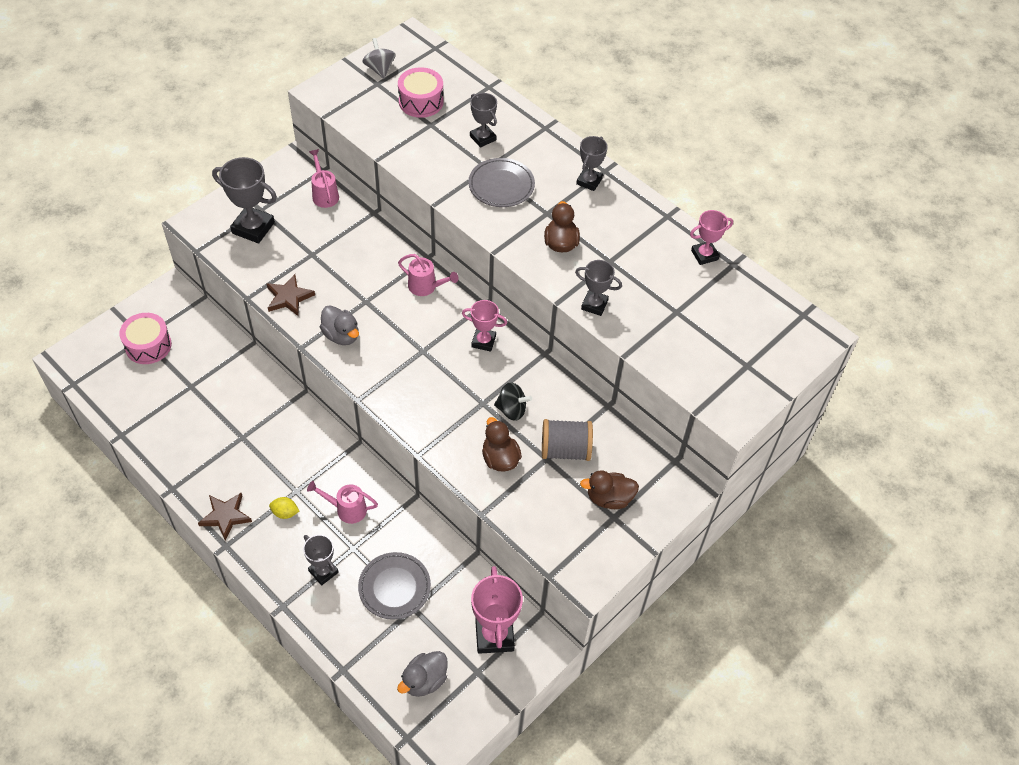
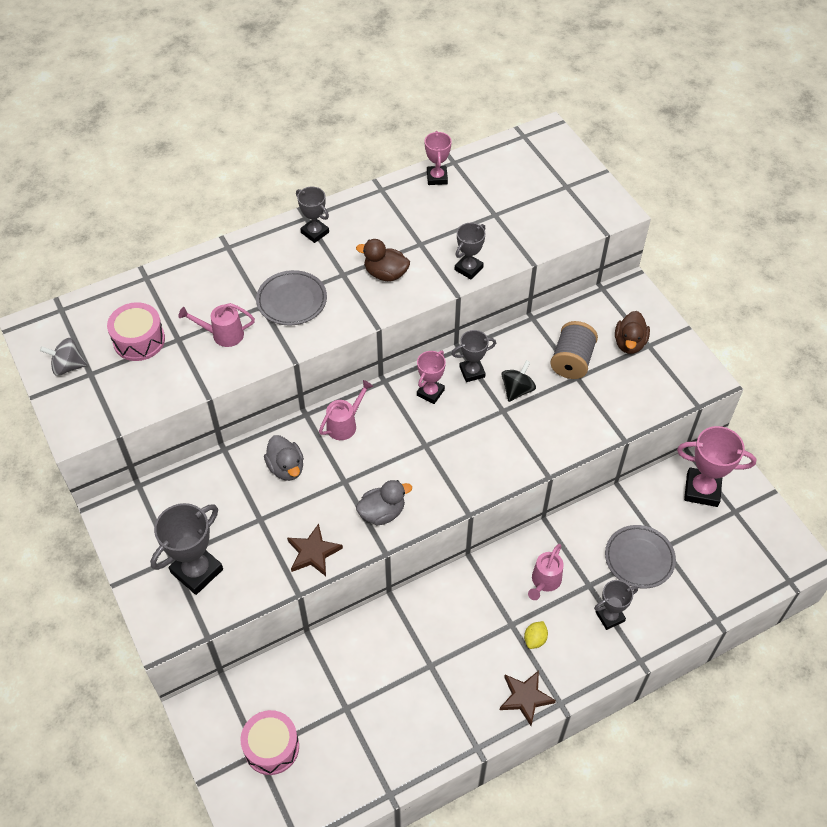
camera: 70 degrees left, 0 degrees up
(324, 194) = (176, 490): pink watering can -> pink watering can (222, 334)
(424, 680) = (737, 555): grey duck -> grey duck (286, 468)
(482, 138) = (219, 300): grey trophy -> grey trophy (472, 372)
(500, 458) = (569, 412): brown duck -> none

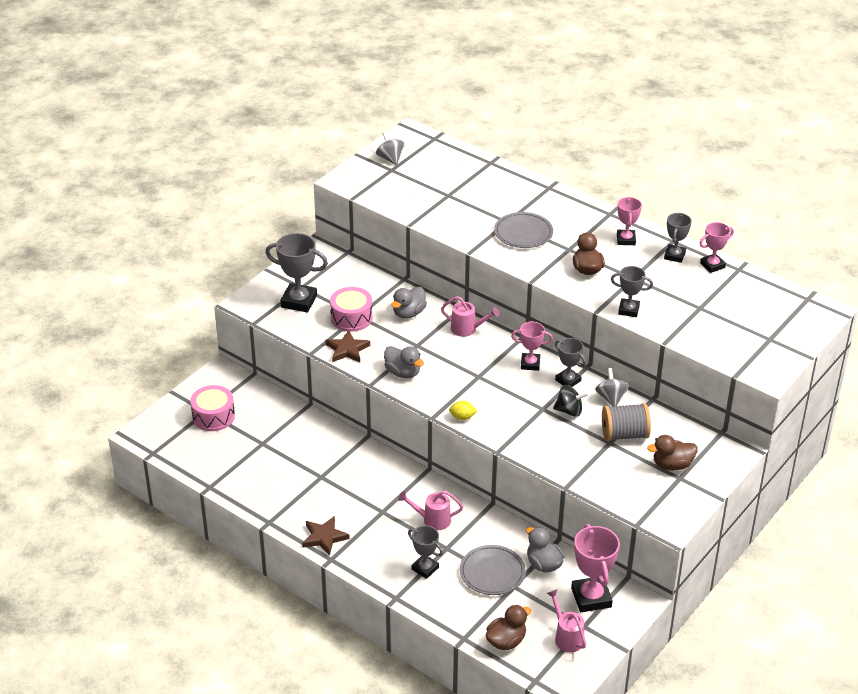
camera: 65 degrees right, 15 degrees down
(139, 340) = (434, 179): pink drum -> pink drum (351, 318)
(222, 334) = (467, 213): pink watering can -> pink watering can (566, 637)
(315, 232) = (598, 222): grey trophy -> grey trophy (674, 256)
(356, 223) = (626, 240): none -> pink trophy
(515, 349) = (611, 398): none -> grey spinning top
(535, 639) = (377, 529): yellow lemon -> yellow lemon (462, 417)
(645, 510) = (543, 564): none -> grey duck
(732, 584) = (506, 641): none -> brown duck

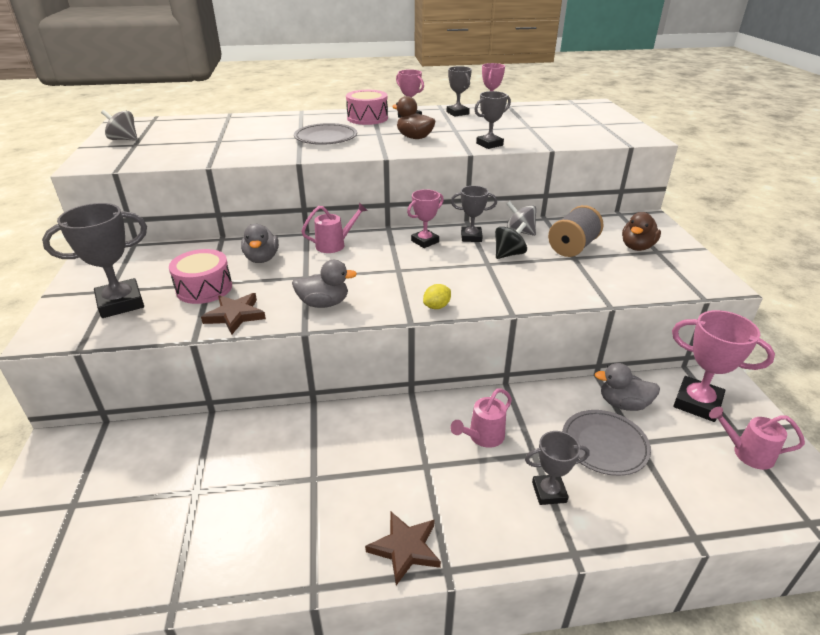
camera: 45 degrees left, 5 degrees down
(213, 416) = (90, 504): pink drum -> pink drum (367, 118)
(506, 641) = (724, 503): brown duck -> none

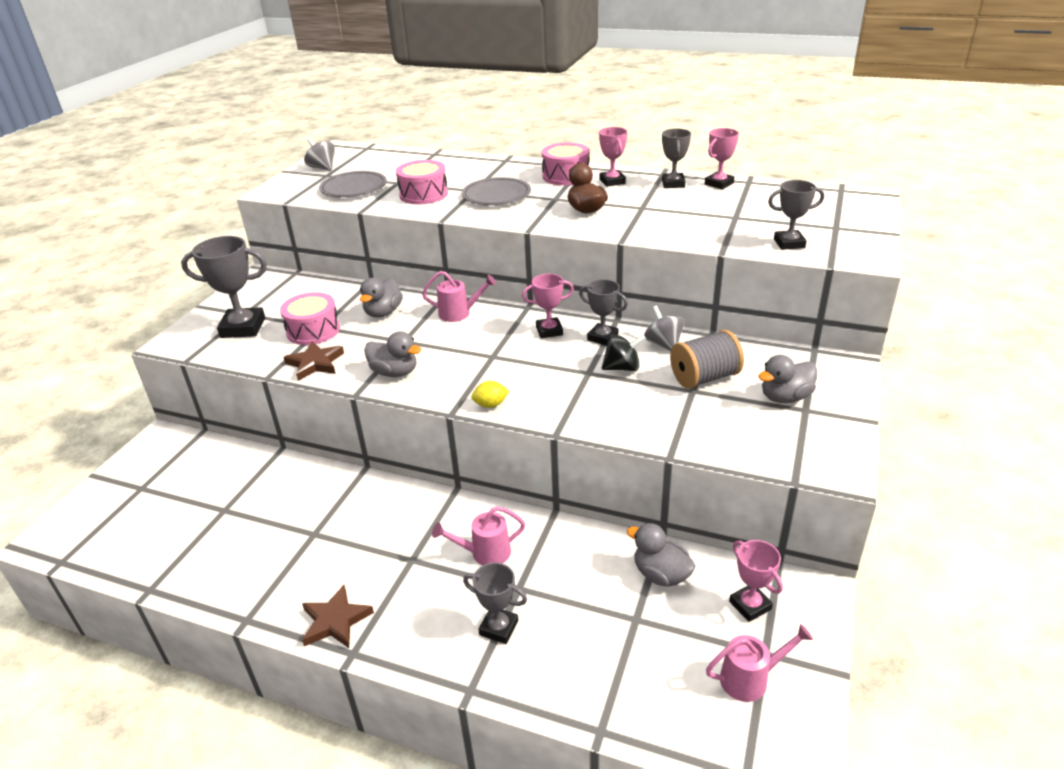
camera: 30 degrees right, 0 degrees up
(256, 146) = (423, 194): none -> pink drum
(489, 144) = (657, 233): grey trophy -> grey trophy (789, 243)
(604, 445) = (597, 607): grey plate -> grey plate (354, 188)
(637, 247) = (785, 397): brown duck -> grey duck
(697, 403) = (750, 605): pink trophy -> pink trophy, size x0.61
(746, 453) = (751, 679): pink watering can -> pink watering can turned 120 degrees clockwise

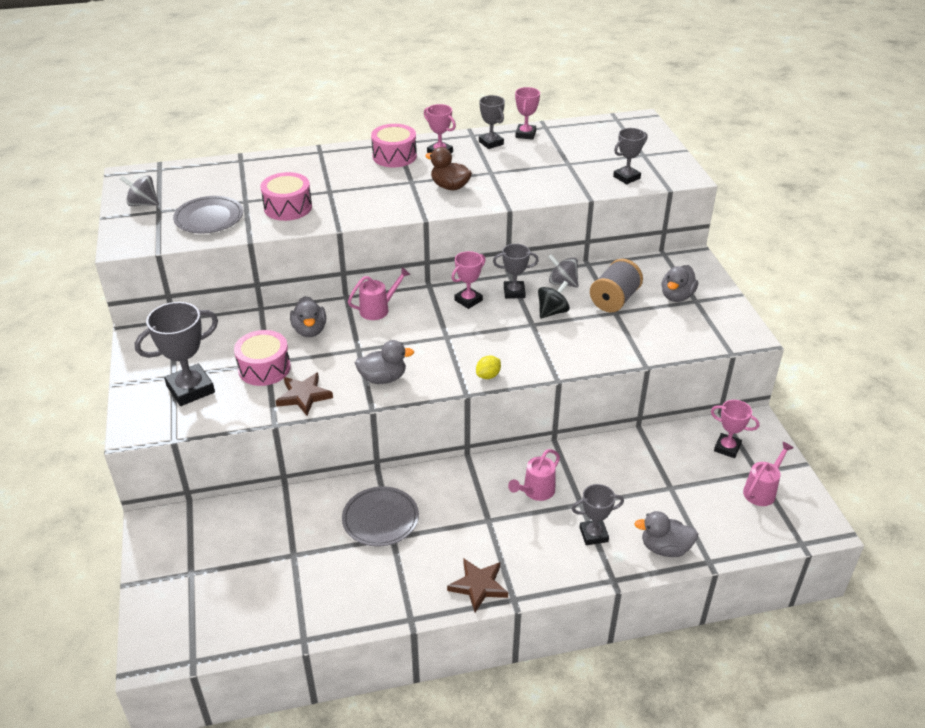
camera: 35 degrees left, 5 degrees up
(496, 195) = (357, 191): grey plate -> grey plate (380, 519)
(661, 574) = (661, 453): grey duck -> grey duck (665, 548)

